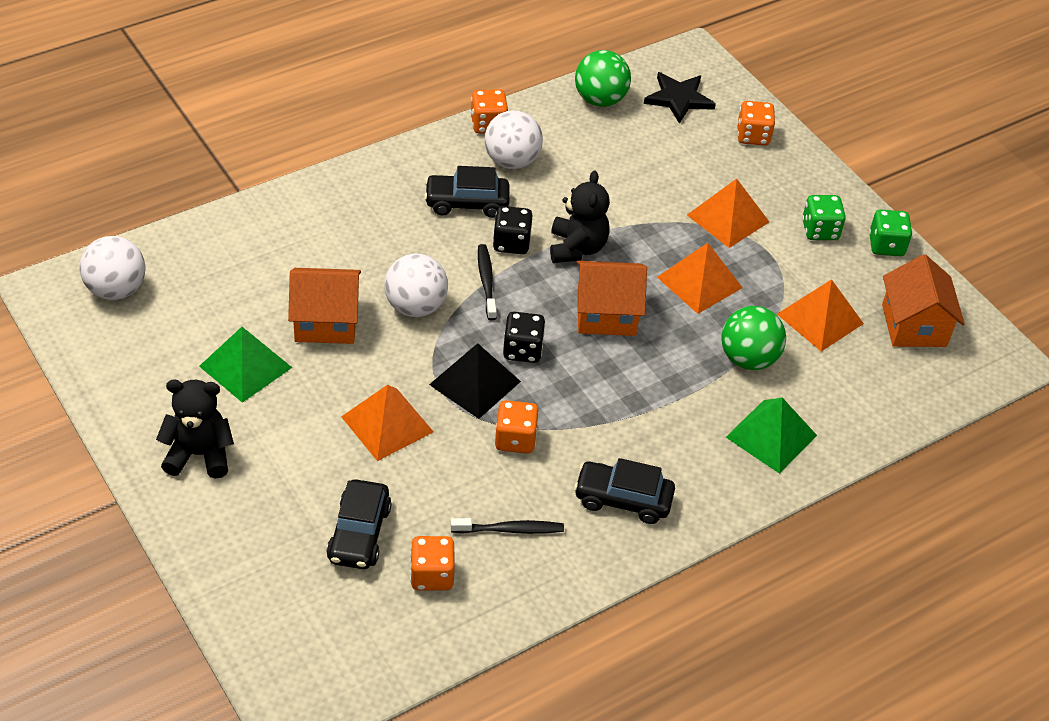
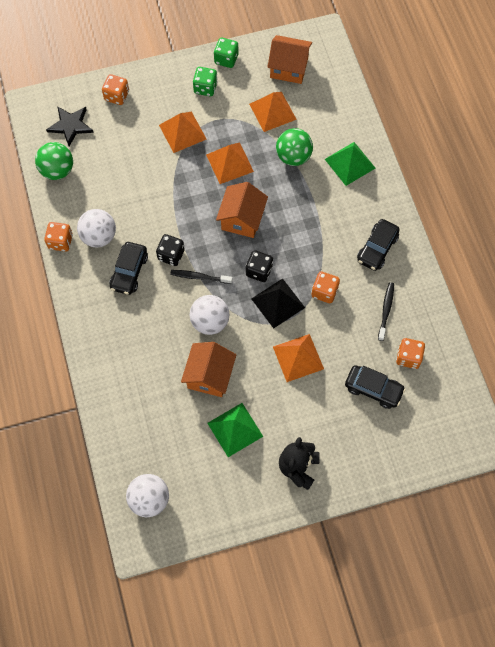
camera: 70 degrees left, 20 degrees up
(577, 248) = (185, 220): black teddy bear -> none

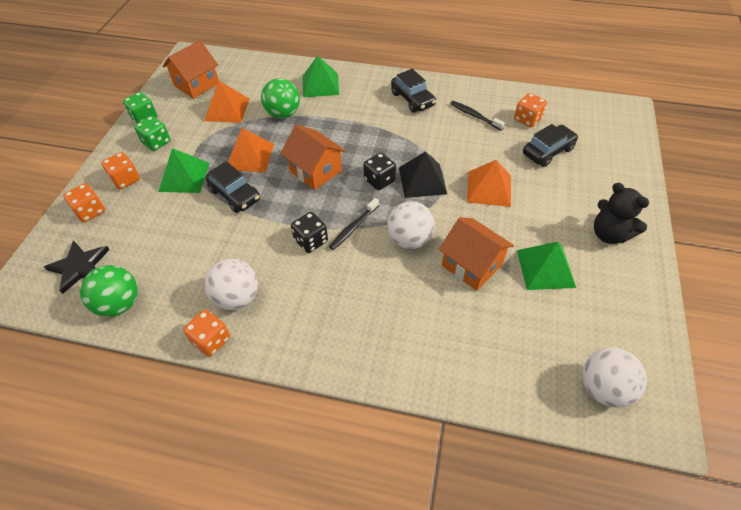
camera: 60 degrees left, 15 degrees down
(129, 272) = (302, 286): black car -> black car (235, 195)
(182, 132) = (184, 177): orange pyramid -> green pyramid
(324, 292) = (432, 145): orange dice -> orange dice (126, 180)

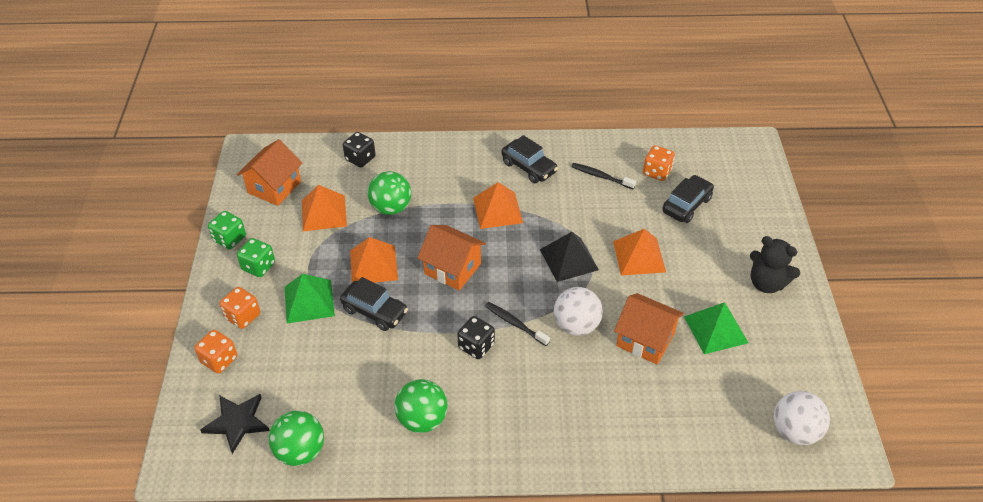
camera: 15 degrees left, 5 degrees down
(211, 340) = (413, 467): orange dice -> none
(237, 297) = (422, 419): white ball -> green ball
(320, 85) = (420, 165): green pyramid -> none
(353, 227) = (515, 324): black toothbrush -> black toothbrush turned 105 degrees clockwise
(373, 129) = (497, 210): none -> orange pyramid
(379, 180) = (524, 267): black dice -> black dice (360, 158)

